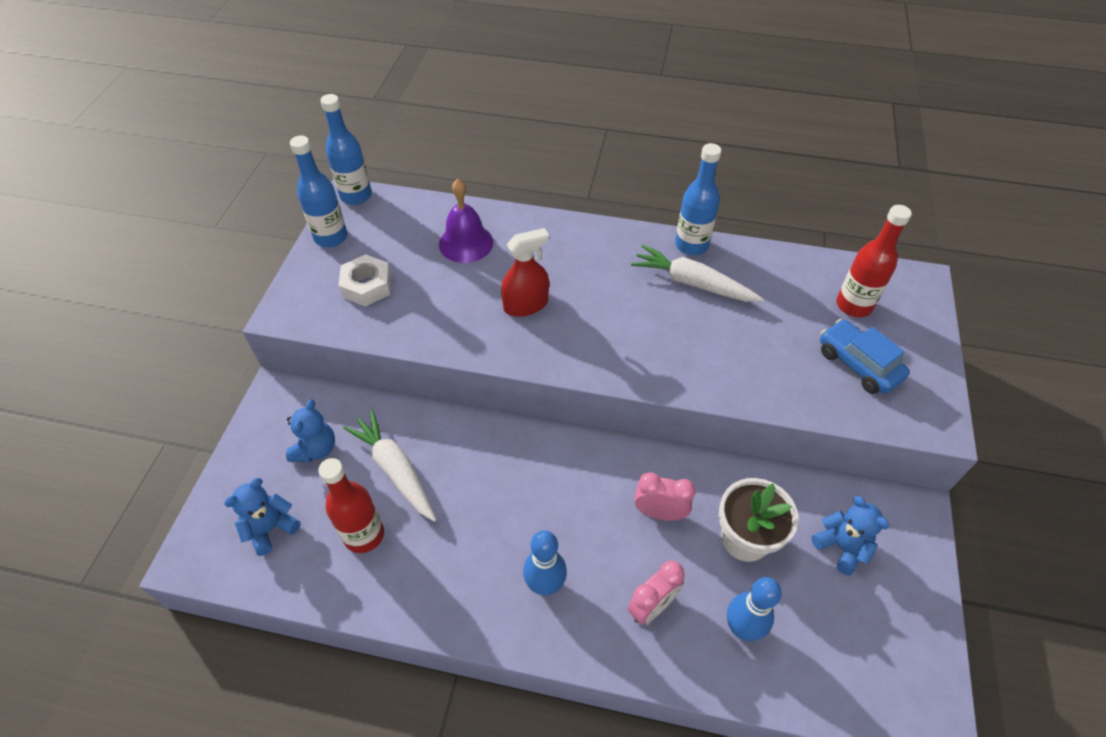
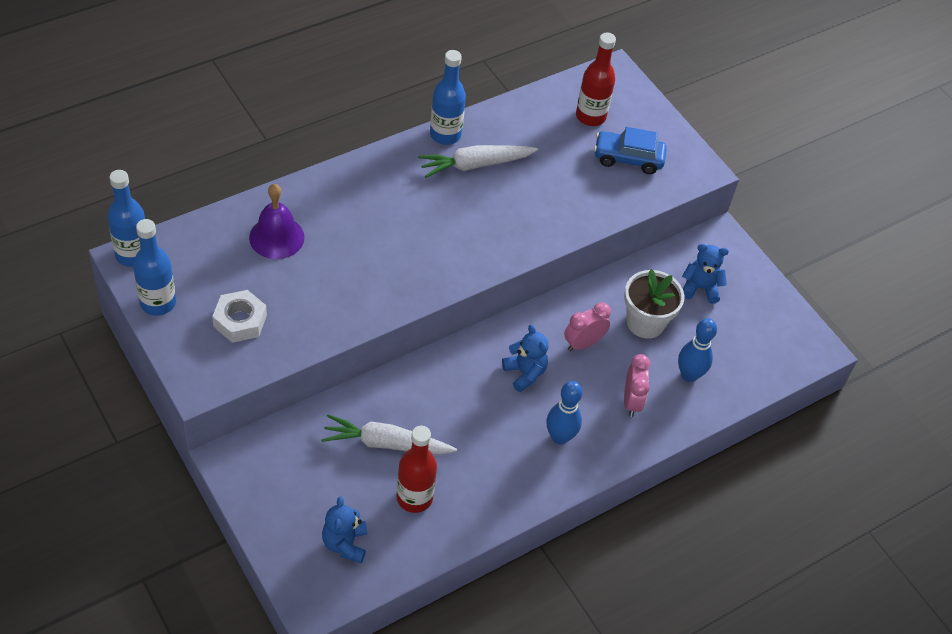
camera: 50 degrees left, 0 degrees up
(316, 449) = (311, 473): blue teddy bear -> blue teddy bear (524, 373)
(526, 305) = (377, 256): red spray bottle -> none

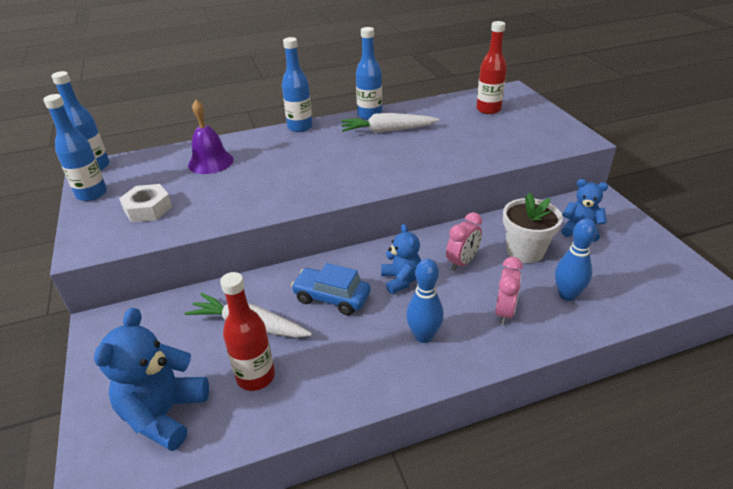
camera: 20 degrees right, 15 degrees down
(345, 544) = (164, 414): blue teddy bear -> blue teddy bear, size x1.61
(363, 163) = (300, 127): none -> blue bottle
(583, 343) = (462, 262): pink clock -> pink clock turned 150 degrees clockwise
(628, 158) = (516, 131): blue car -> blue car (332, 298)

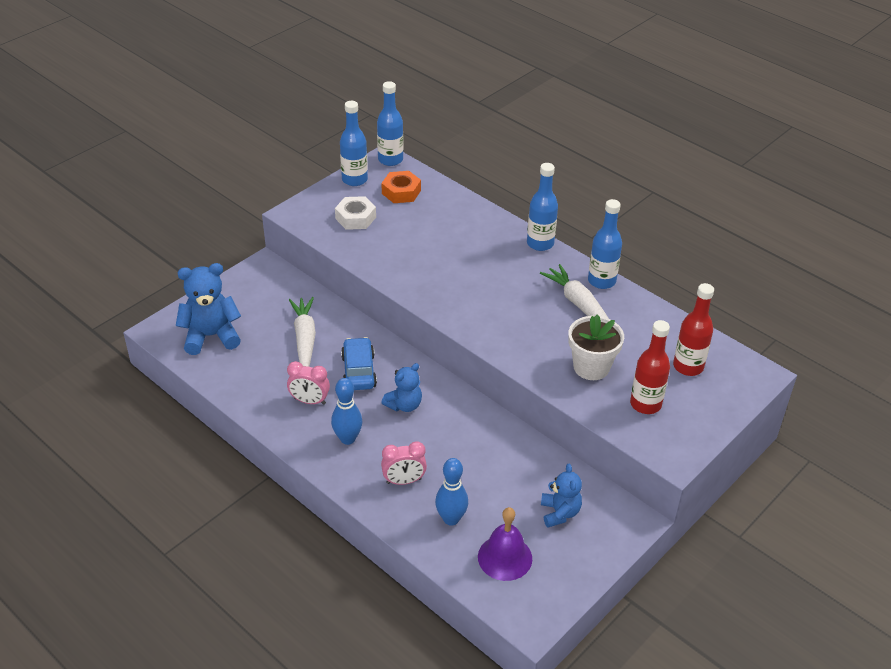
camera: 60 degrees right, 5 degrees up
(148, 173) = (401, 192): none -> orange nut
(210, 162) = (441, 217): purple bell -> purple bell (505, 557)
(255, 376) = (261, 364): red bottle -> red bottle (645, 404)
(462, 262) = (452, 437): pink clock -> pink clock (309, 401)
(525, 251) = (497, 477): white flower pot -> white flower pot (591, 367)

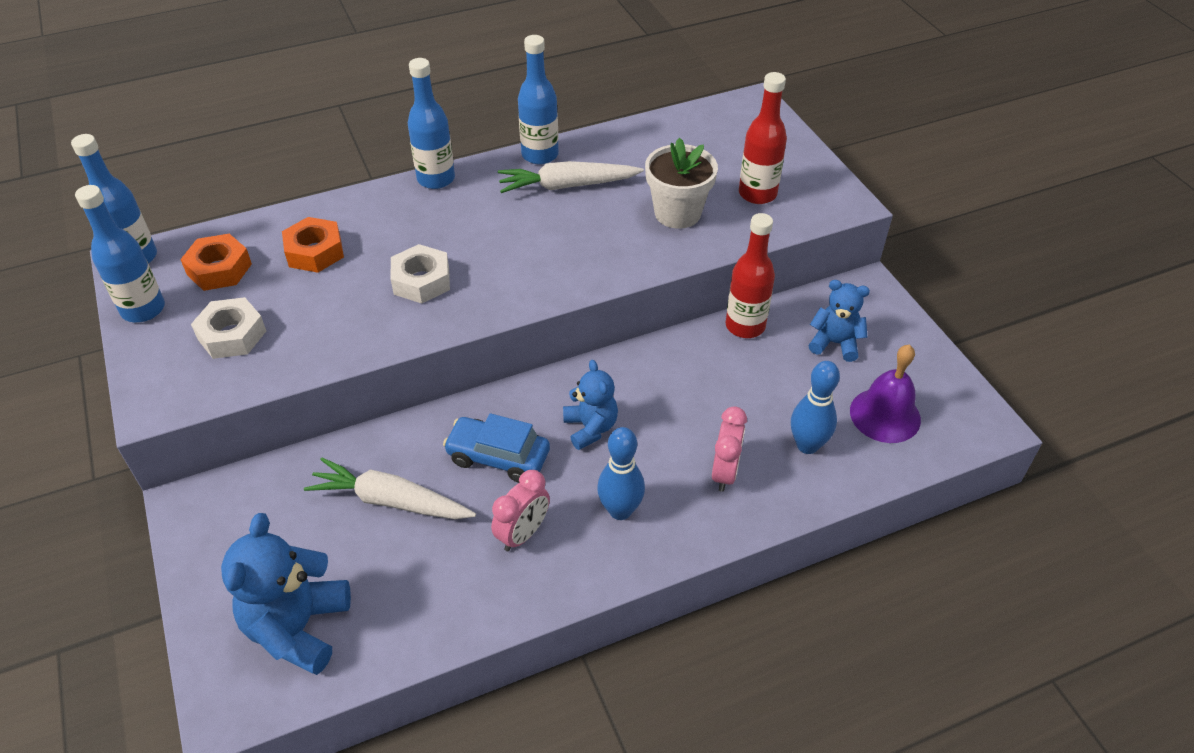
camera: 65 degrees left, 5 degrees up
(439, 220) = (315, 252): none -> orange nut
(443, 272) = (421, 281): none -> white nut
(688, 366) = (716, 144): red bottle -> red bottle (745, 326)

